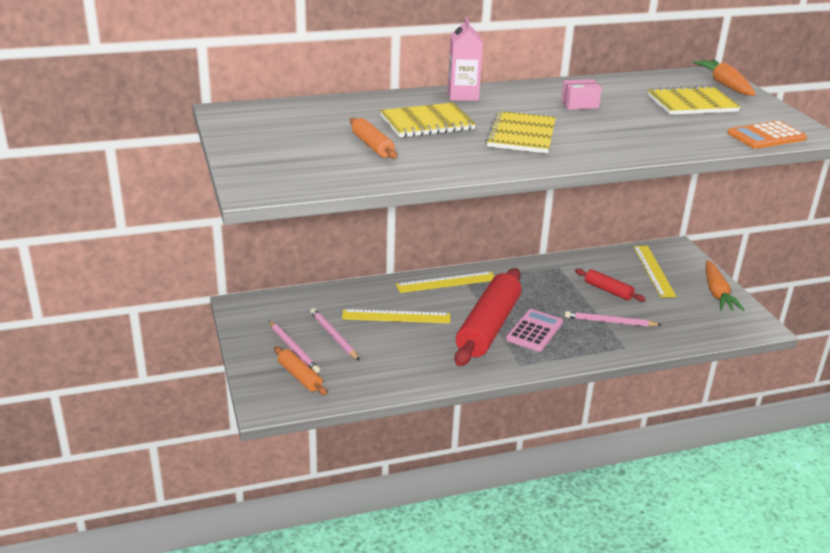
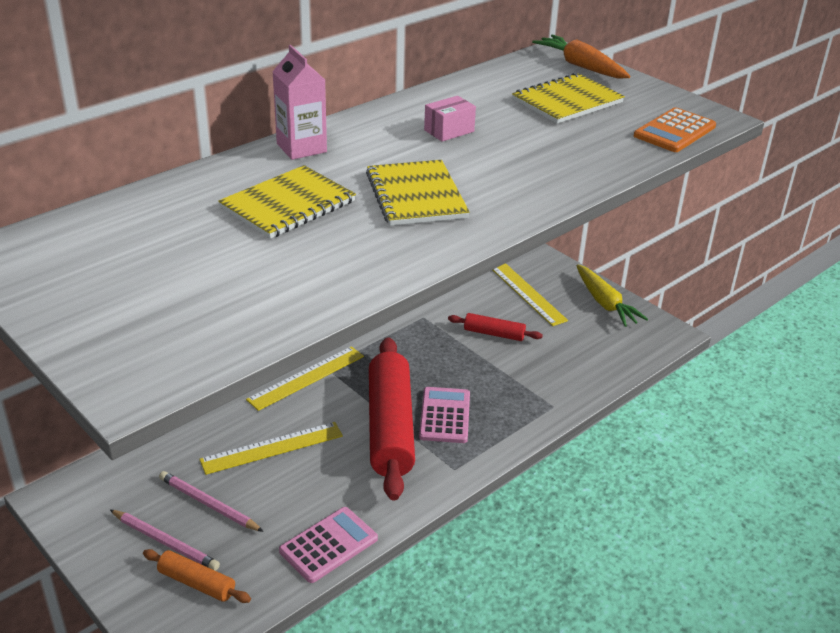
camera: 25 degrees left, 5 degrees up
(372, 145) = (243, 262): orange rolling pin -> none
(400, 382) = (328, 545): none -> pink calculator
(610, 322) = (519, 376): pink pencil -> none
(717, 293) = (605, 303): orange carrot -> yellow carrot

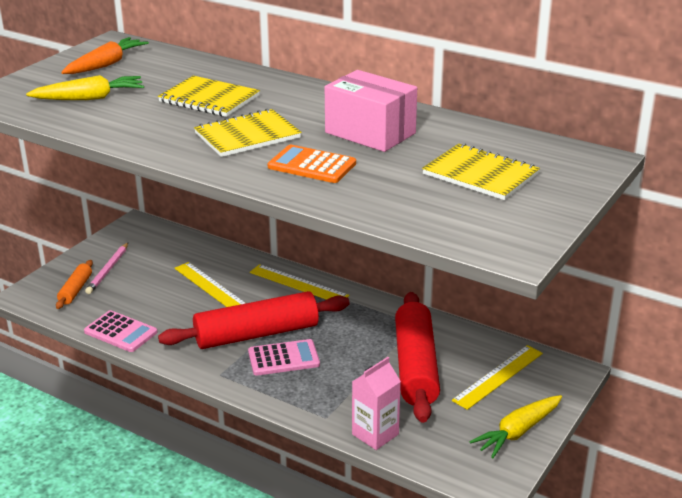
camera: 75 degrees right, 5 degrees down
(209, 504) = (146, 277): pink pencil -> none
(213, 292) = (90, 98): none -> yellow carrot
(301, 148) = (298, 89): pink carton -> pink carton (375, 434)
(449, 131) = (370, 133): pink box -> pink box, size x2.00
(494, 334) = (415, 367): red rolling pin -> red rolling pin, size x2.13
(581, 66) = (577, 173): orange carrot -> orange carrot (106, 64)
(674, 131) = (459, 232): orange calculator -> orange calculator (312, 165)

